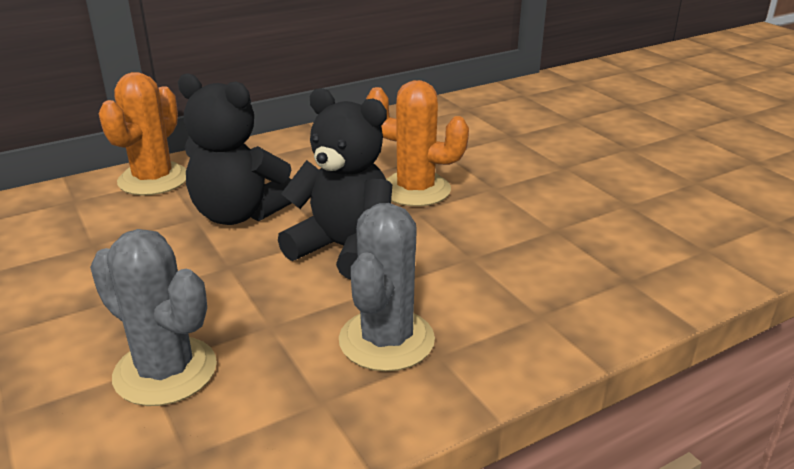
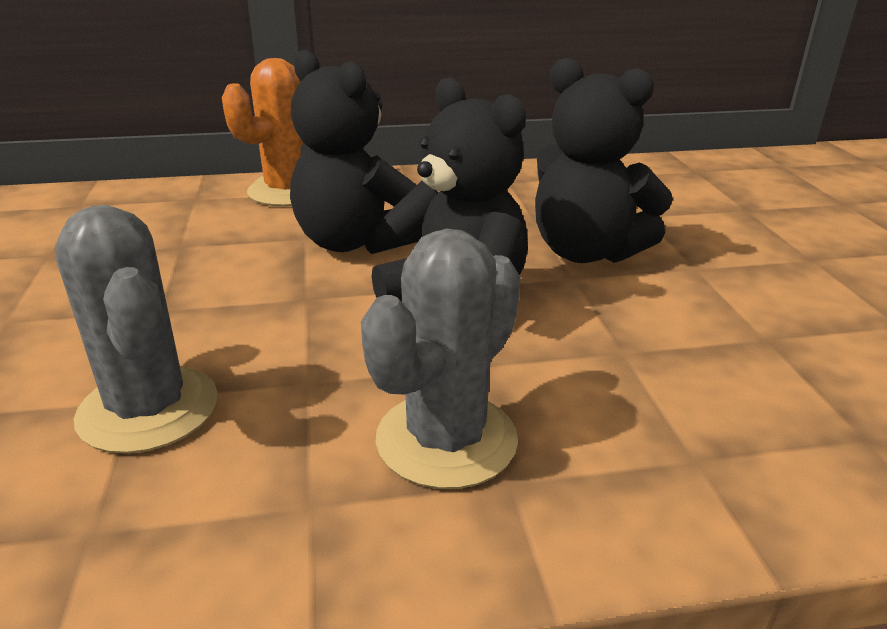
camera: 20 degrees right, 0 degrees up
(415, 190) = (586, 252): orange cactus -> black teddy bear

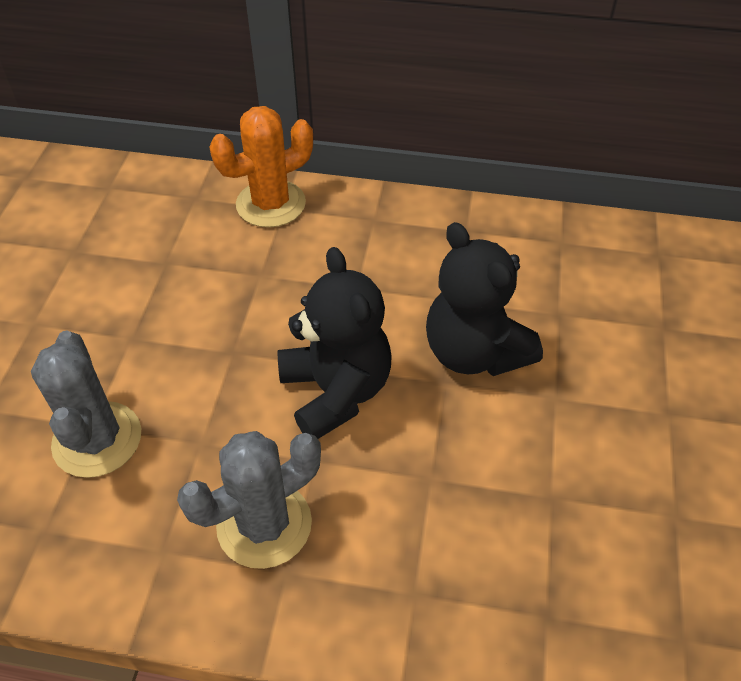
camera: 20 degrees right, 20 degrees up
(355, 242) = (295, 291): black teddy bear -> none

